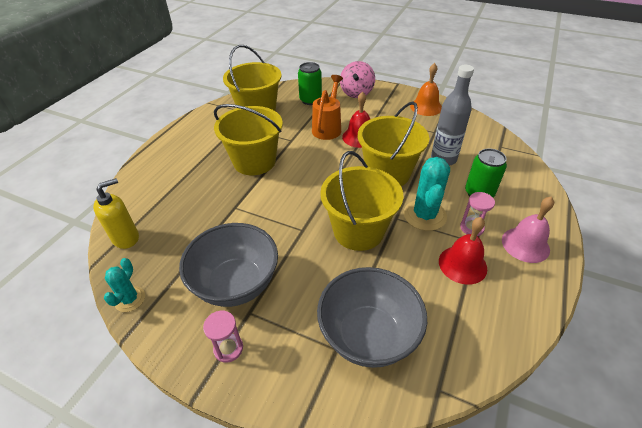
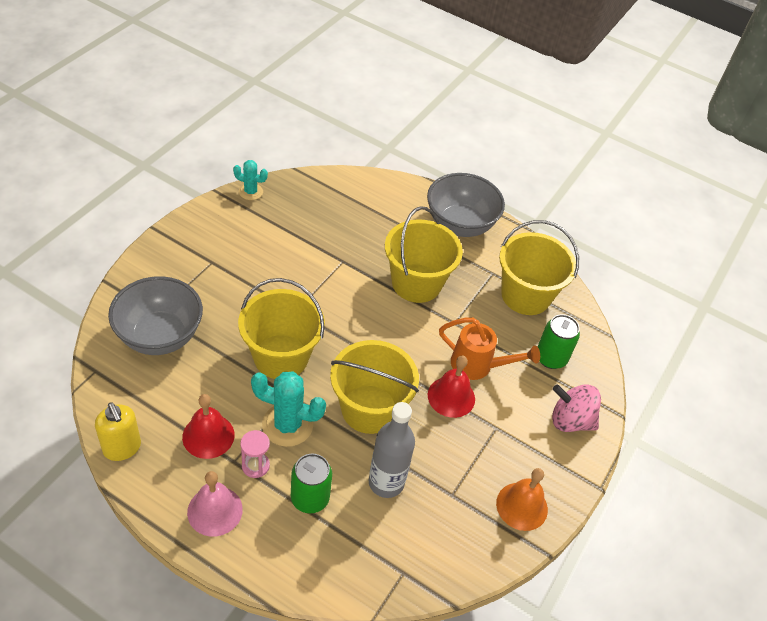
camera: 90 degrees right, 5 degrees up
(126, 238) = (320, 186): yellow soap dispenser -> yellow soap dispenser (122, 448)
(228, 348) = (183, 247): pink hourglass -> none
(236, 284) = (244, 256): grey bowl -> grey bowl (460, 225)

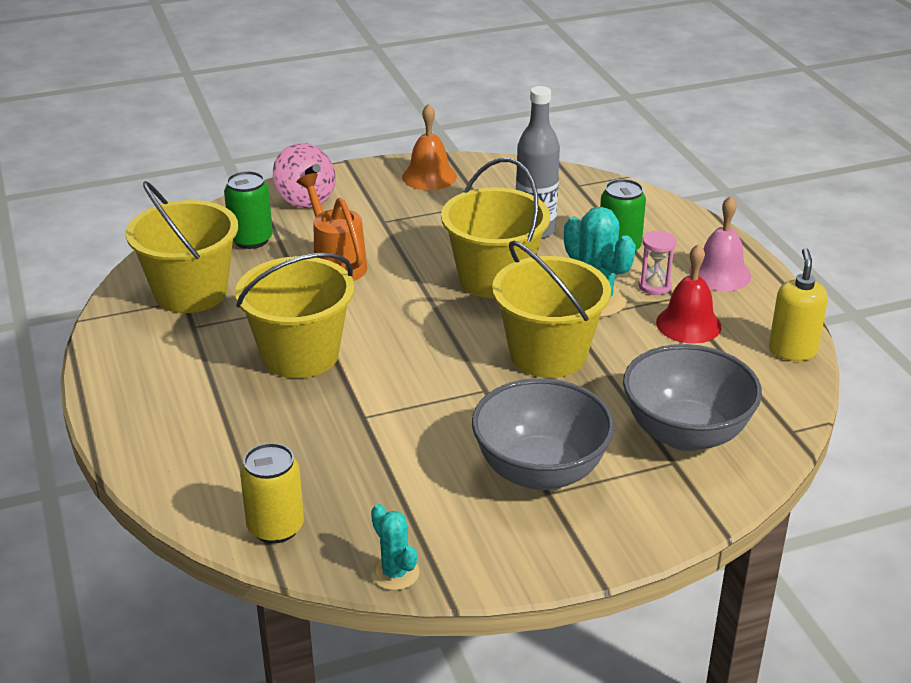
camera: 135 degrees left, 15 degrees down
(321, 188) = (275, 527): none -> yellow can
(451, 397) = (397, 255): red bell -> none
(460, 225) = (150, 391): grey bowl -> grey bowl (540, 471)

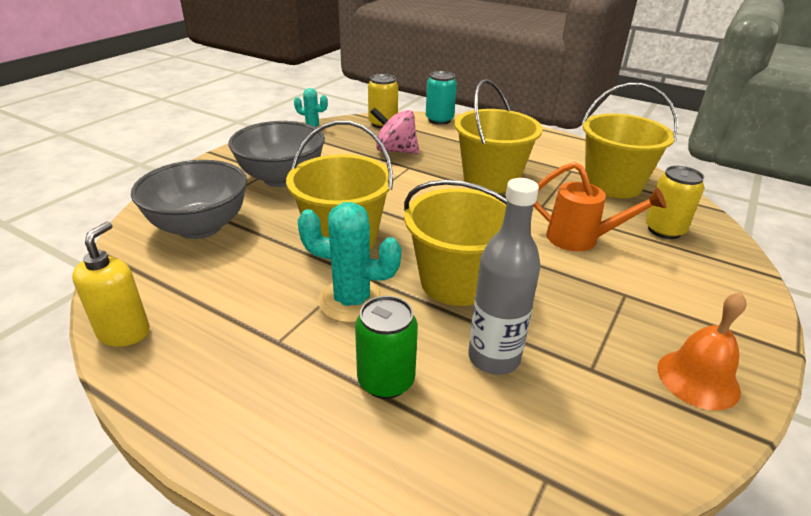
camera: 140 degrees right, 0 degrees up
(180, 493) = (439, 120): none -> turquoise can
(251, 240) = (664, 230): green can -> yellow can
(305, 199) = (717, 284): pink spinning top -> pink spinning top (395, 151)
(654, 286) = (307, 345): pink hourglass -> none
(688, 324) = (245, 315): red bell -> none
(720, 274) = (243, 402): pink bell -> none
(792, 350) = (124, 332): yellow soap dispenser -> yellow soap dispenser turned 135 degrees counterclockwise

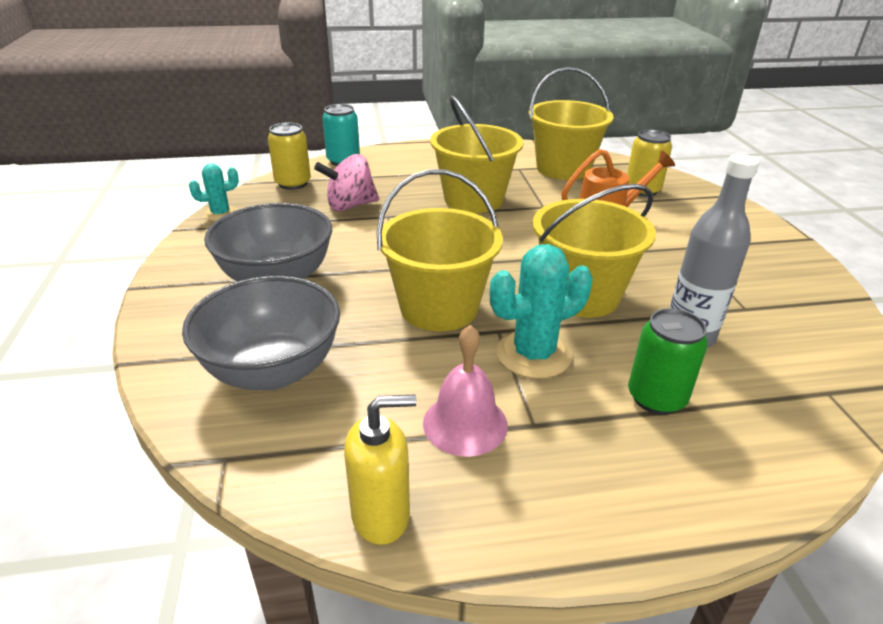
camera: 40 degrees left, 0 degrees up
(124, 332) = (381, 516): yellow soap dispenser -> yellow soap dispenser turned 105 degrees clockwise
(241, 315) = (465, 423): none -> pink bell
(698, 379) = (797, 281): orange bell -> none

